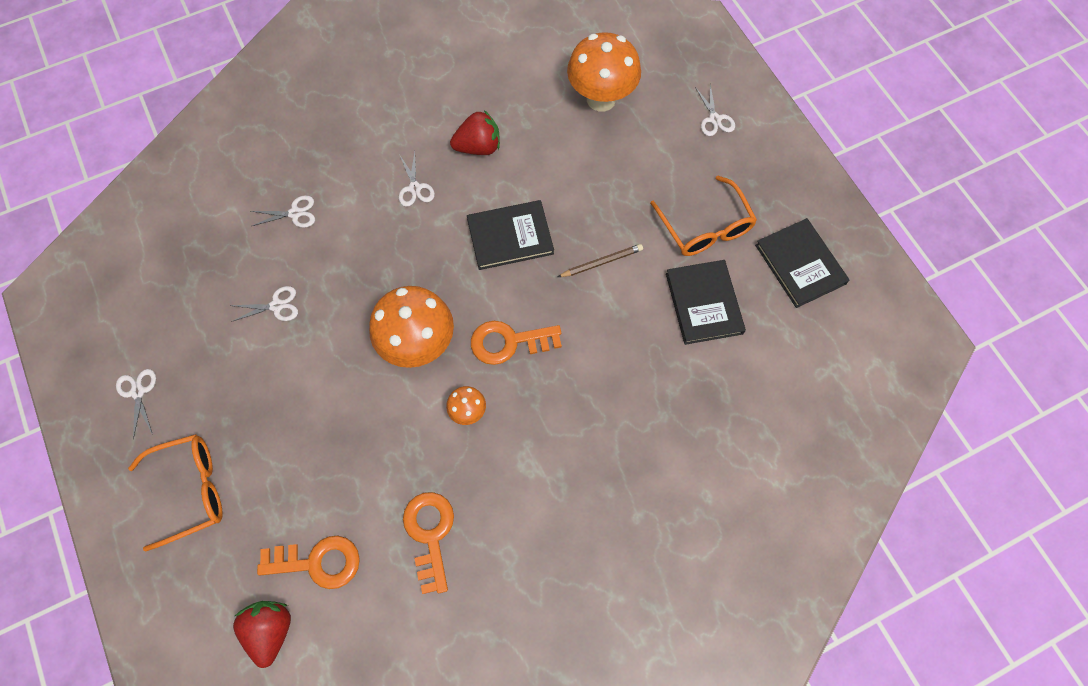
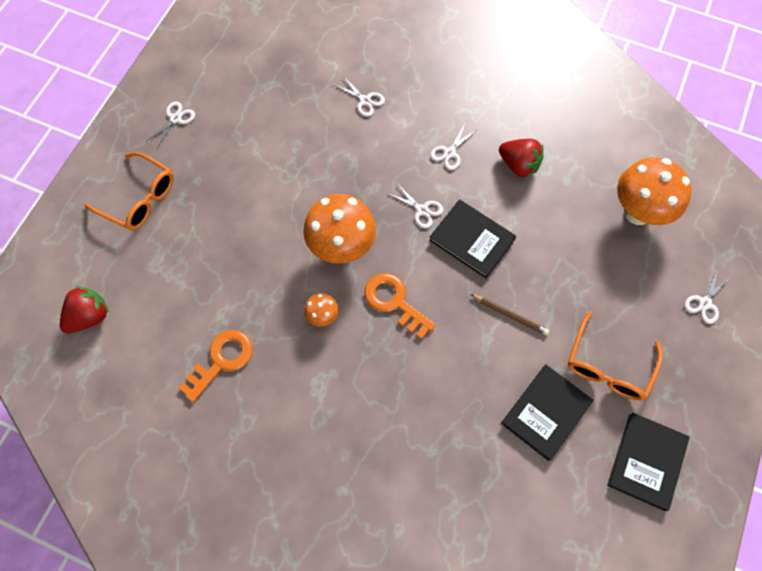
camera: 50 degrees right, 0 degrees up
(276, 306) = (294, 144): white scissors -> white scissors (422, 210)
(318, 562) = (152, 307): orange key -> none

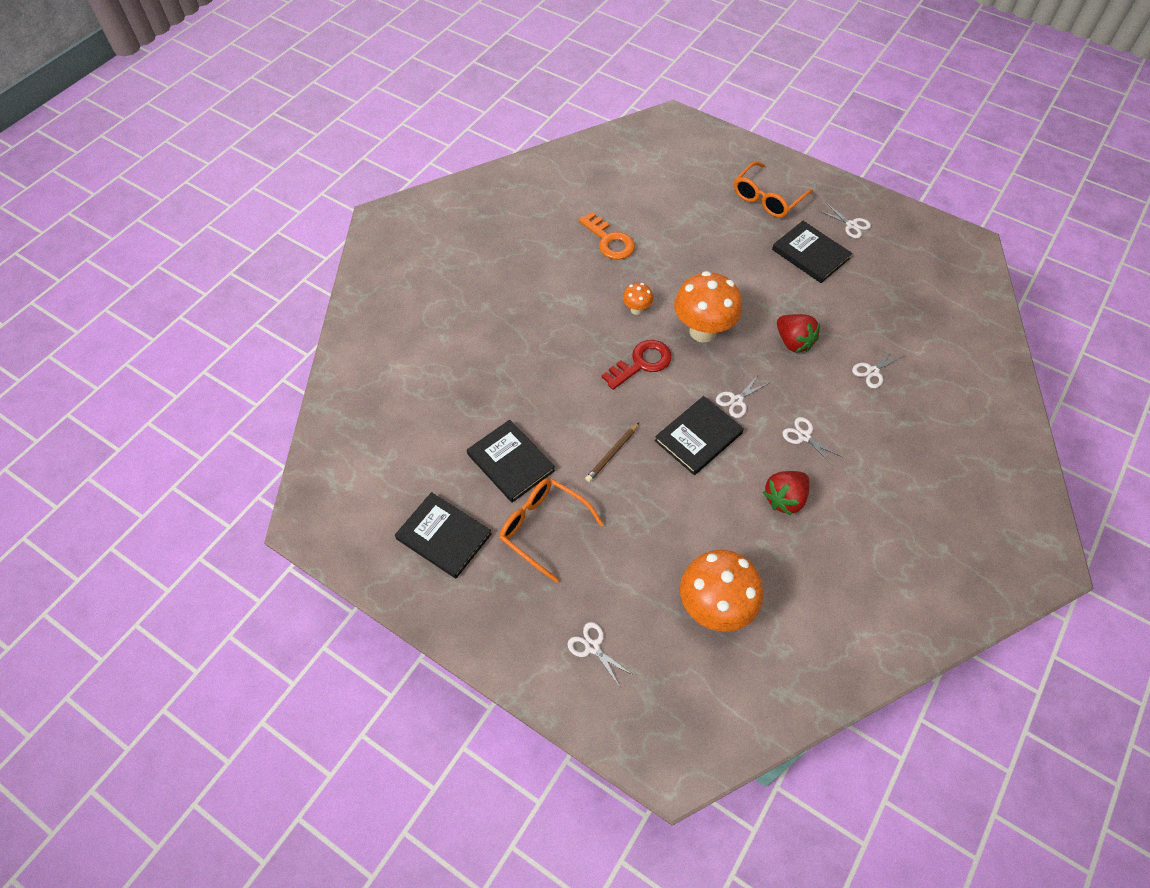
camera: 100 degrees right, 10 degrees down
(90, 316) = (662, 166): red strawberry -> red strawberry (793, 342)
(221, 154) = (810, 254): none -> black book
(394, 302) = (641, 363): orange key -> red key

